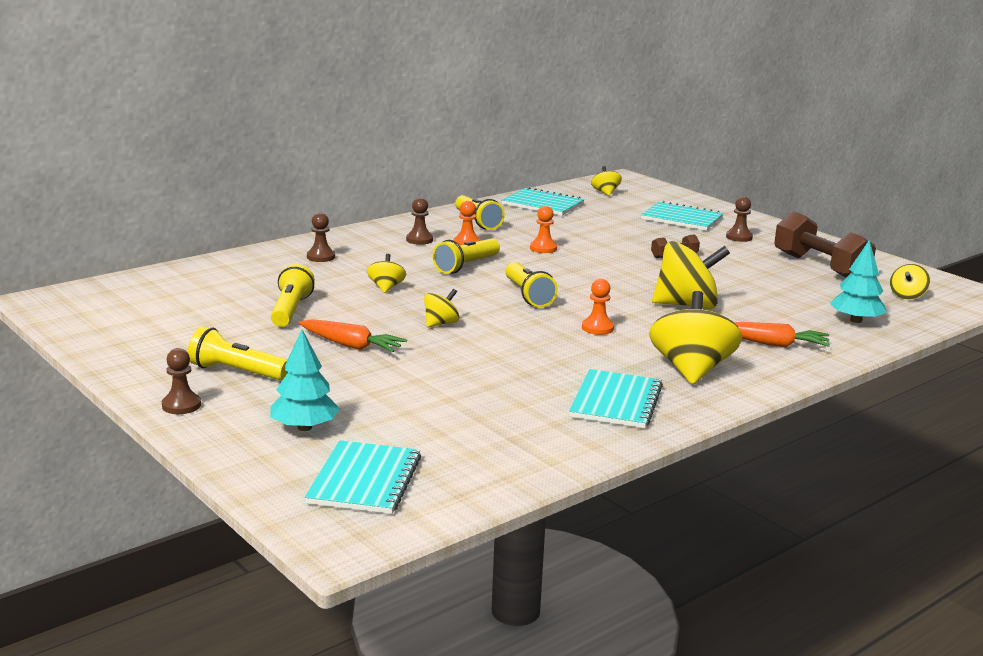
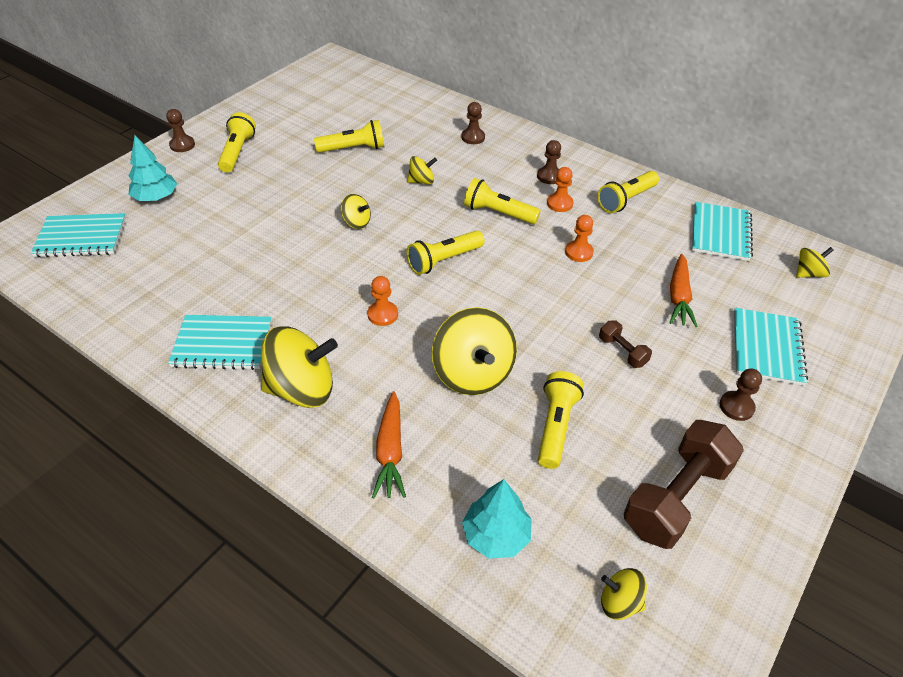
camera: 75 degrees right, 25 degrees up
(351, 345) = (297, 188): orange carrot -> orange carrot (679, 297)
(751, 288) = (555, 426): none -> yellow flashlight

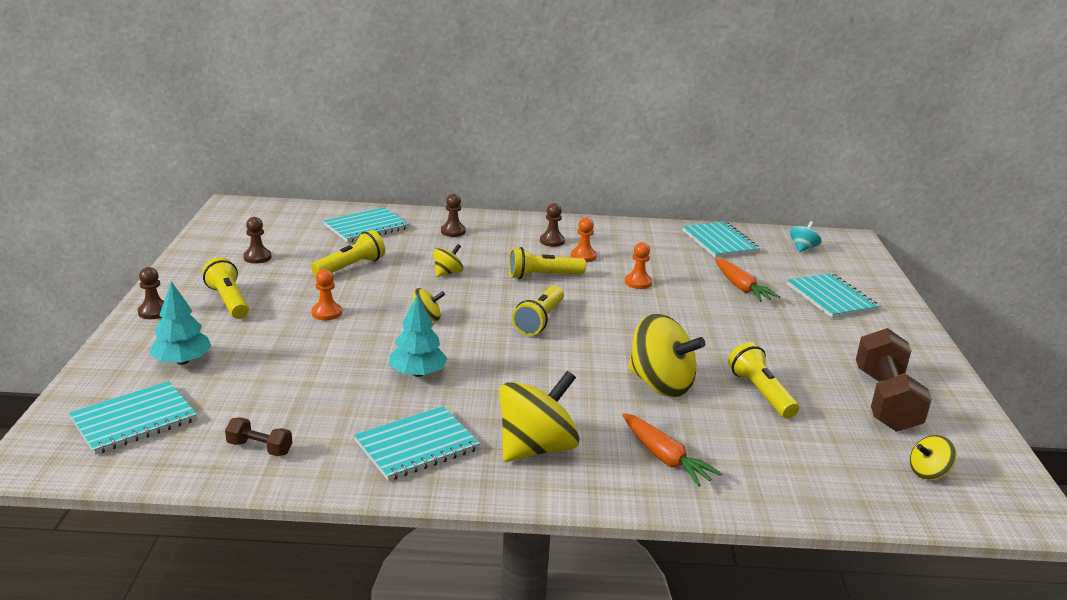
camera: 35 degrees left, 20 degrees down
(382, 314) = (537, 373): orange pawn -> orange pawn (326, 313)
(407, 110) = (366, 227): none -> turquoise notebook
(496, 535) = (806, 473): turquoise tree -> turquoise tree (417, 373)
(622, 351) = (746, 332): brown dumbbell -> brown dumbbell (260, 448)
(626, 200) = (630, 240): yellow flashlight -> none
(736, 407) = (855, 337): brown pawn -> brown pawn (257, 257)
(808, 273) = (803, 248): yellow spinning top -> turquoise spinning top

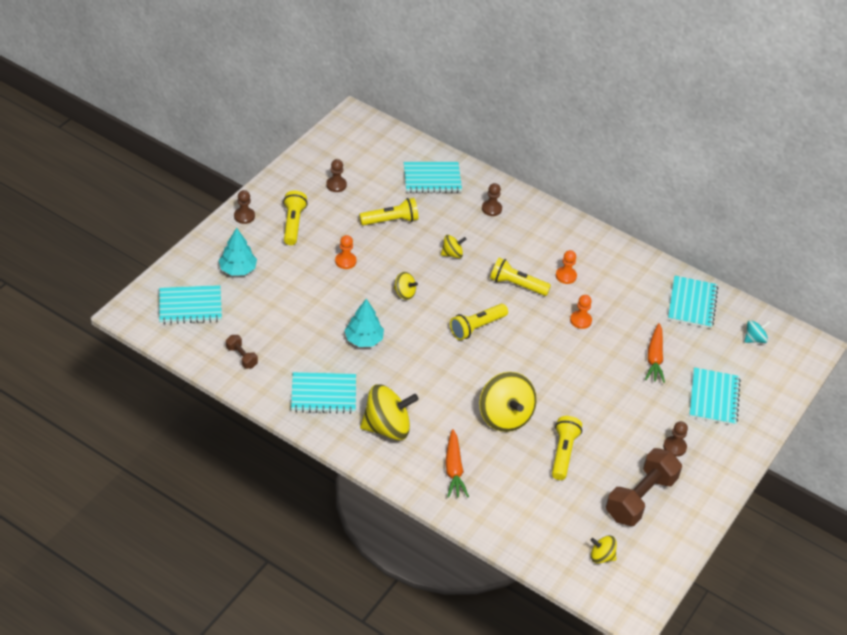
camera: 30 degrees right, 20 degrees up
(552, 241) = (557, 249): brown pawn -> brown pawn (674, 447)

